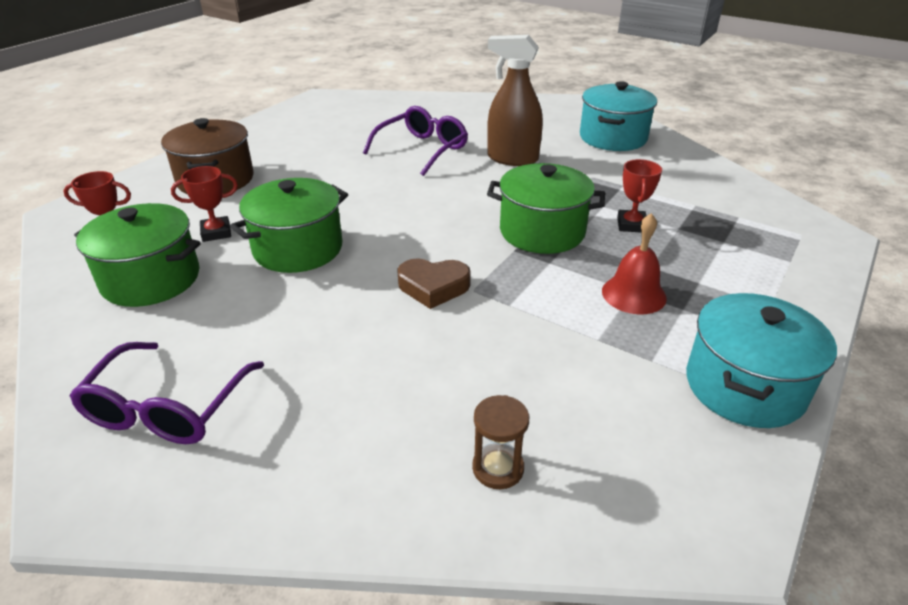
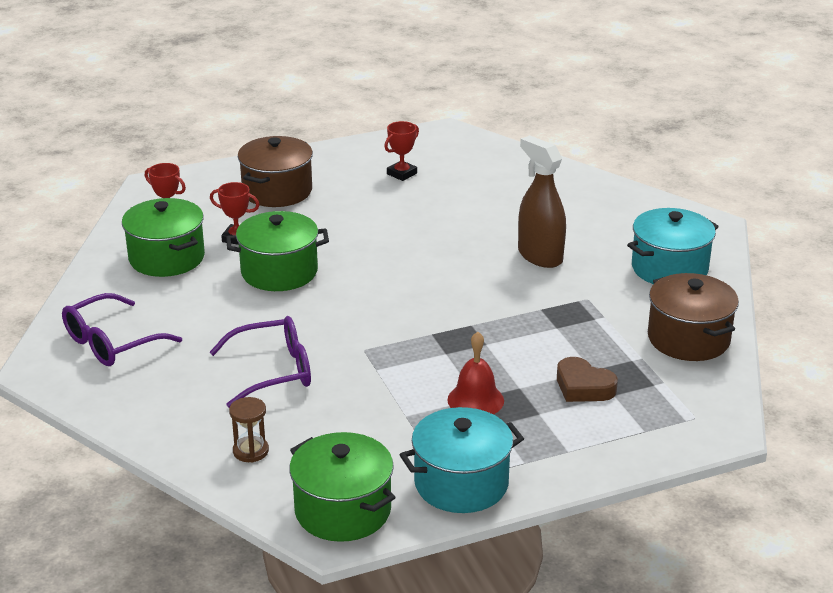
camera: 35 degrees right, 5 degrees down
(422, 149) = (472, 219): purple glasses -> purple glasses (274, 371)
(433, 287) = (339, 336): brown heart -> brown heart (583, 387)
(542, 231) = (474, 328): green pot -> green pot (342, 510)
(631, 225) = (556, 351): red trophy -> red trophy (402, 174)
(701, 179) = (688, 339): none -> brown pot

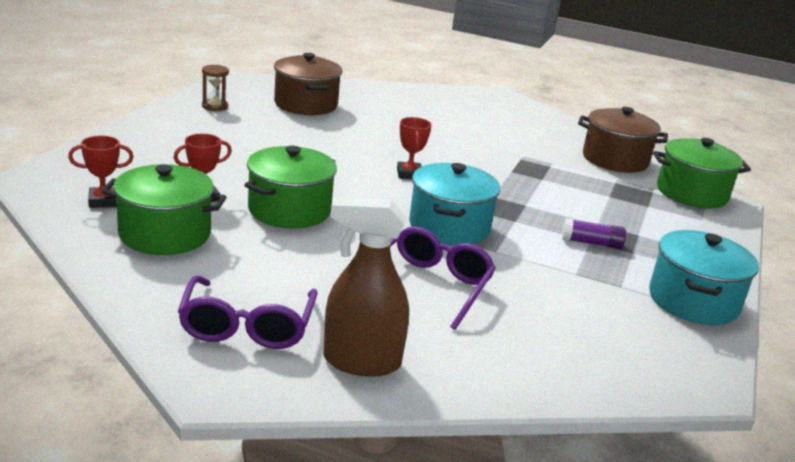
camera: 50 degrees left, 5 degrees down
(250, 451) = (535, 355): brown hourglass -> brown hourglass (215, 106)
(277, 191) = (171, 152): brown pot -> brown pot (306, 104)
(342, 510) = (676, 362): green pot -> green pot (692, 193)
(402, 174) = (252, 114): red trophy -> red trophy (409, 174)
(475, 400) = (591, 243): red bell -> purple glue stick
(540, 256) = (447, 140): brown spray bottle -> brown spray bottle (361, 362)
(583, 387) = (625, 208): brown heart -> none
(669, 268) = (528, 125): turquoise pot -> turquoise pot (449, 227)

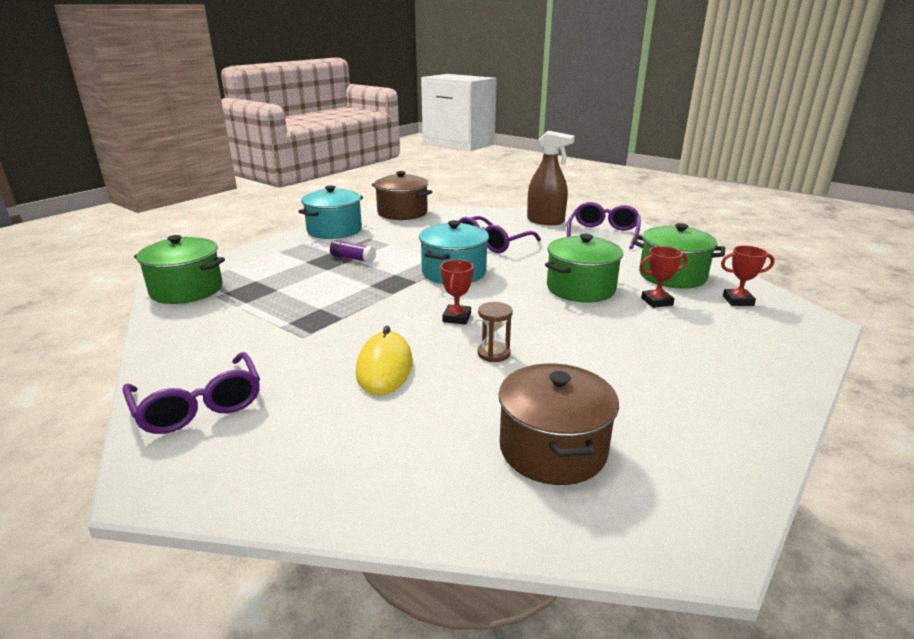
camera: 160 degrees left, 0 degrees up
(215, 106) = (701, 443): brown hourglass -> brown hourglass (493, 353)
(437, 138) = (384, 367): none -> yellow mouse
(528, 119) = (199, 406): none -> purple glasses
(615, 160) = (194, 329): brown pot -> brown pot (402, 213)

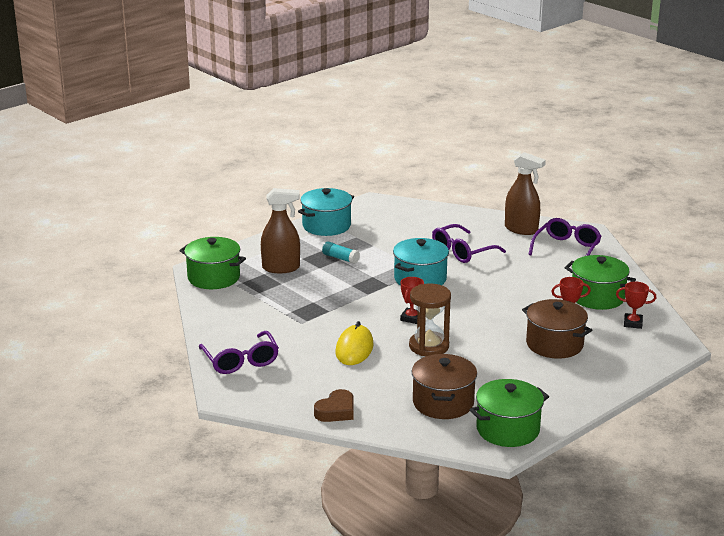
camera: 10 degrees right, 0 degrees up
(279, 273) = (281, 268): none -> brown spray bottle
(353, 258) = (340, 258): purple glue stick -> turquoise glue stick
(366, 490) = (336, 411): none -> brown heart
(402, 213) = (390, 208): brown pot -> brown pot (554, 344)
(493, 353) = (429, 346): brown hourglass -> brown hourglass, size x1.79
(580, 288) = (515, 302): green pot -> green pot (507, 429)

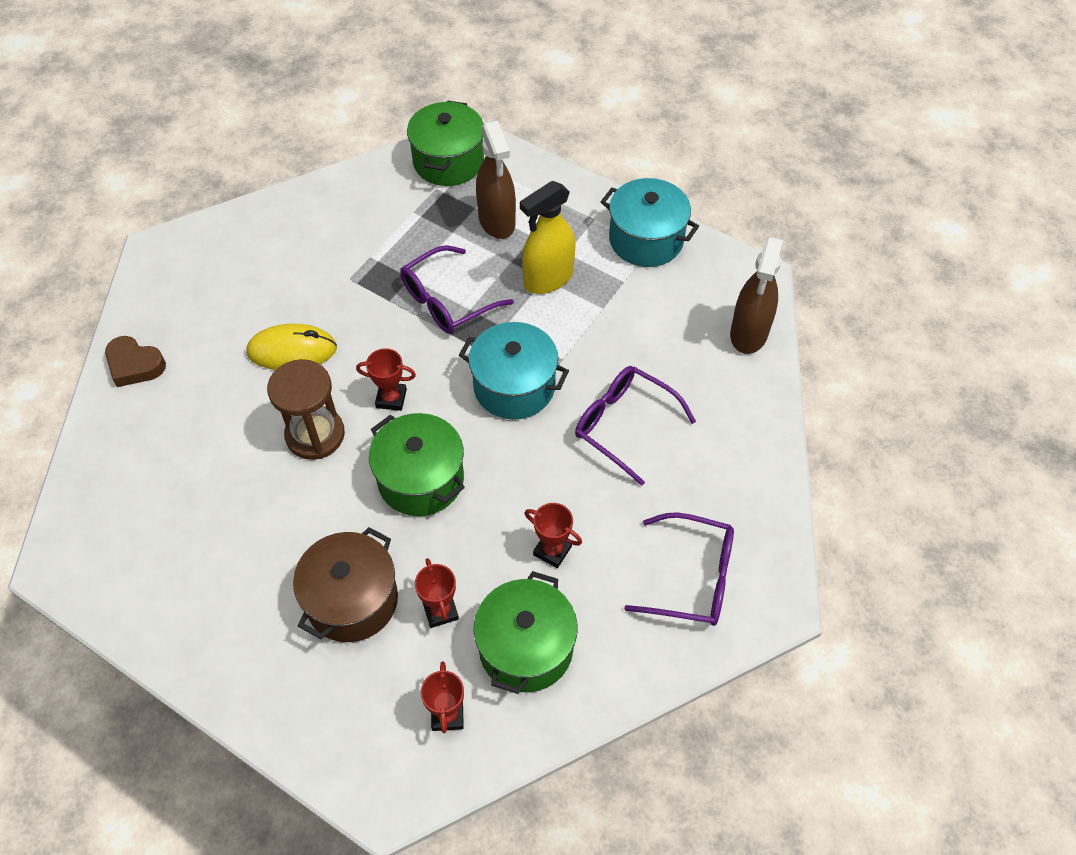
camera: 75 degrees right, 30 degrees up
(241, 361) = (241, 243): purple glasses -> purple glasses (447, 301)
(340, 258) = (548, 279): turquoise glue stick -> yellow spray bottle
(443, 403) = (166, 479): brown pot -> none
(507, 429) = (104, 569): green pot -> green pot (421, 479)
(521, 229) = (739, 497): brown spray bottle -> brown spray bottle (749, 333)
(539, 282) = (552, 550): none -> red trophy

